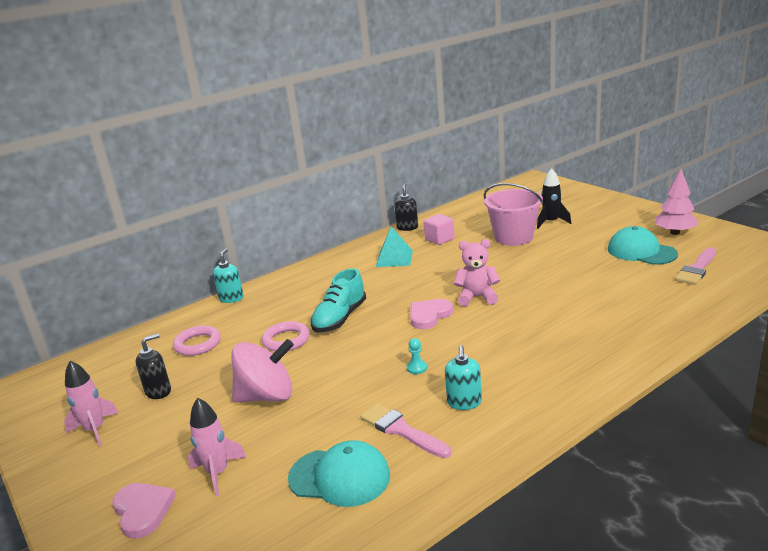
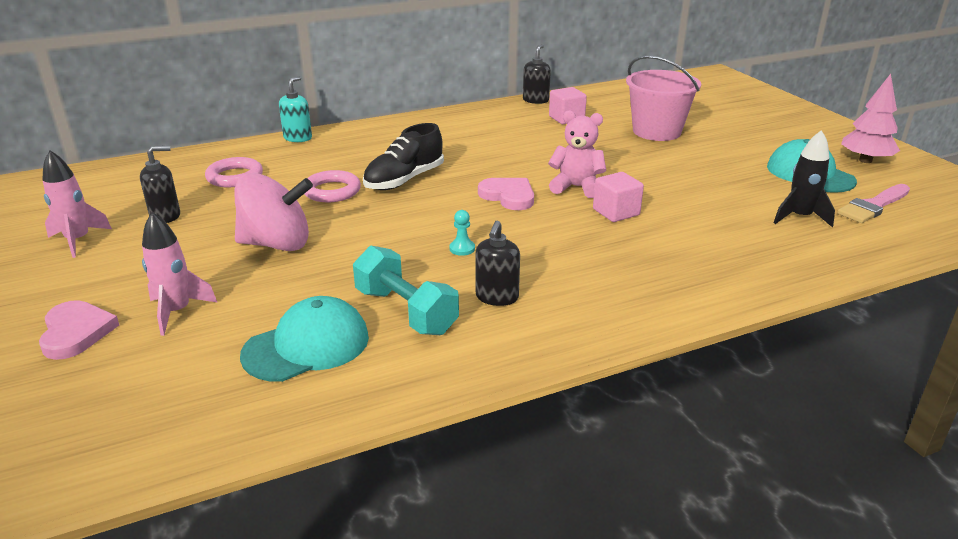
camera: 10 degrees right, 5 degrees up
(339, 477) = (307, 346): turquoise cap -> turquoise cap turned 60 degrees counterclockwise
(340, 318) = (404, 180): turquoise shoe -> black shoe
(394, 258) = (502, 129): turquoise pyramid -> none
(401, 430) = (406, 311): pink brush -> turquoise dumbbell
(429, 315) = (508, 196): pink heart -> pink heart turned 75 degrees clockwise
(464, 402) = (497, 297): turquoise soap dispenser -> black soap dispenser
(517, 312) = (616, 212): none -> pink cube
(551, 222) = (712, 123): black rocket -> black rocket (799, 217)

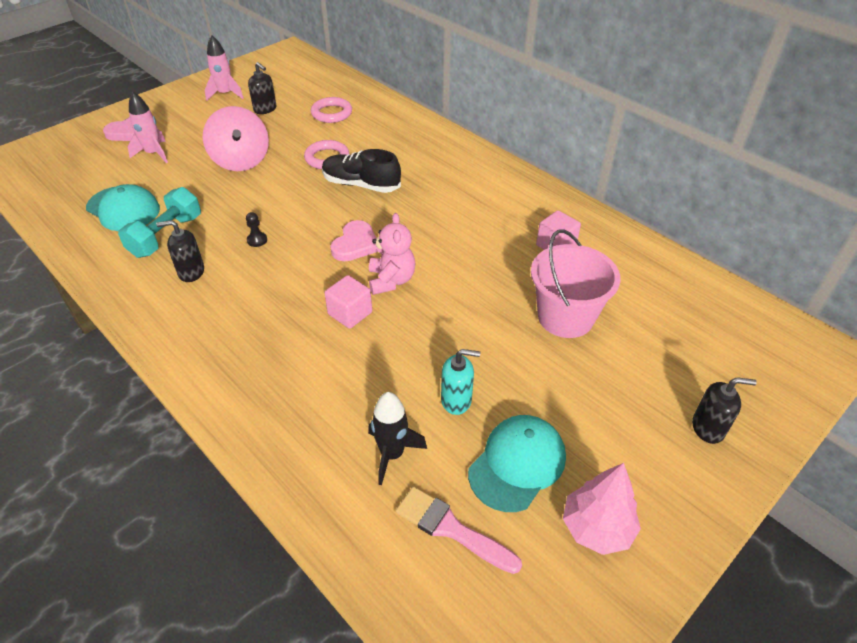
camera: 70 degrees right, 15 degrees up
(298, 138) = (412, 116): turquoise soap dispenser -> turquoise soap dispenser (456, 400)
(462, 249) = (257, 240): turquoise pawn -> black pawn
(535, 100) = (592, 216): black soap dispenser -> black soap dispenser (708, 428)

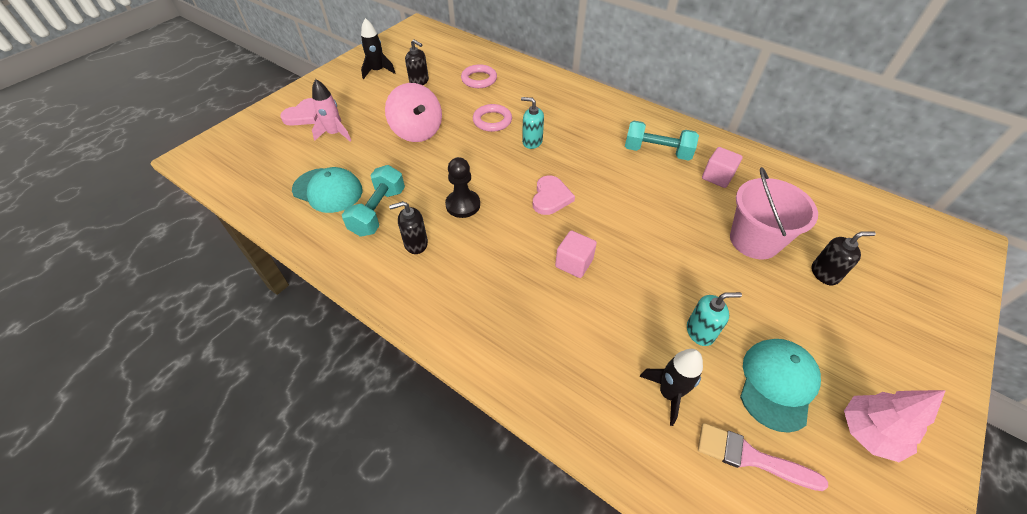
camera: 10 degrees left, 5 degrees up
(225, 94) = (378, 71): pink rocket -> black rocket
(257, 240) = (463, 205): black pawn -> black pawn, size x1.92
(361, 185) = (532, 142): black shoe -> turquoise soap dispenser
(391, 280) = (596, 227): pink teddy bear -> none
(498, 211) = (657, 152): none -> turquoise dumbbell
(708, 428) = (911, 323): black soap dispenser -> black soap dispenser (824, 273)

